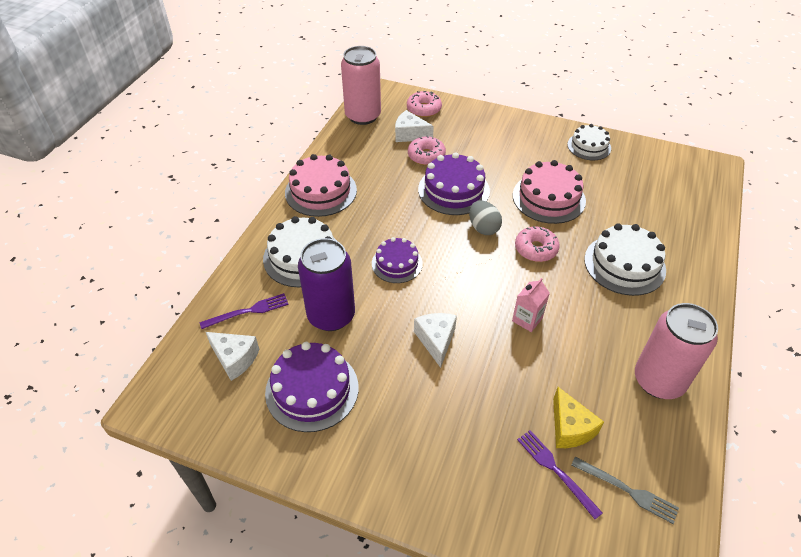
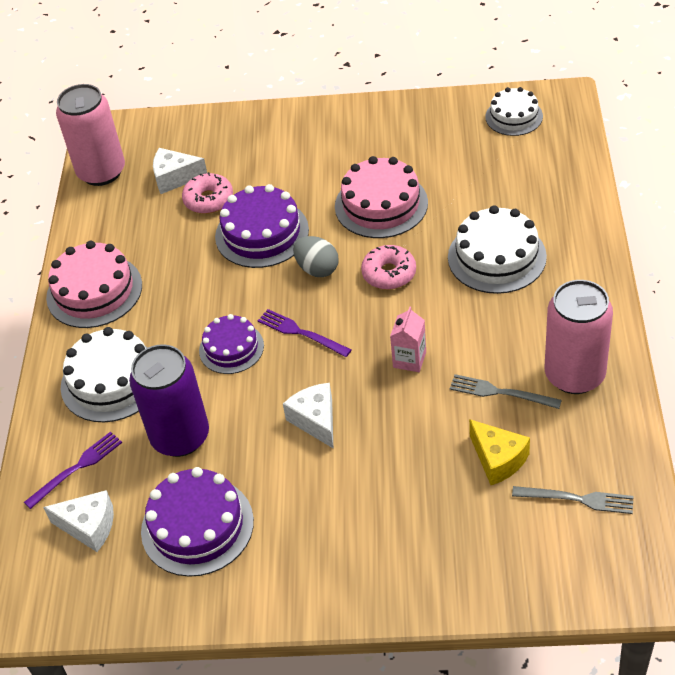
camera: 15 degrees left, 0 degrees up
(424, 109) = (178, 137): pink donut -> none
(556, 470) = (498, 508): purple fork -> purple fork (301, 333)
(589, 146) = (406, 121): white cake -> white cake (514, 116)
(591, 372) = (501, 392): none -> grey fork

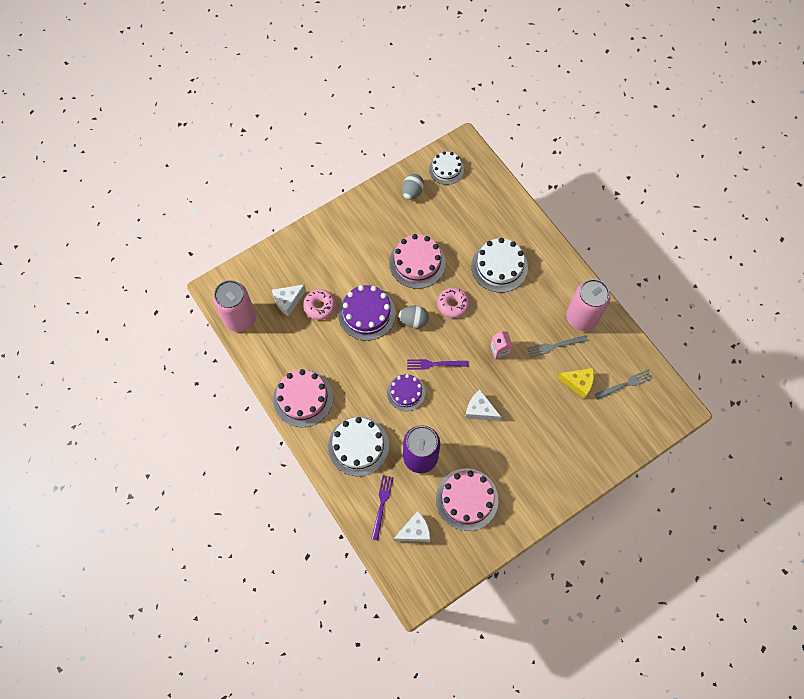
camera: 40 degrees left, 20 degrees up
(197, 526) = (467, 499): purple cake -> pink cake
(443, 124) = (412, 192): none -> grey egg

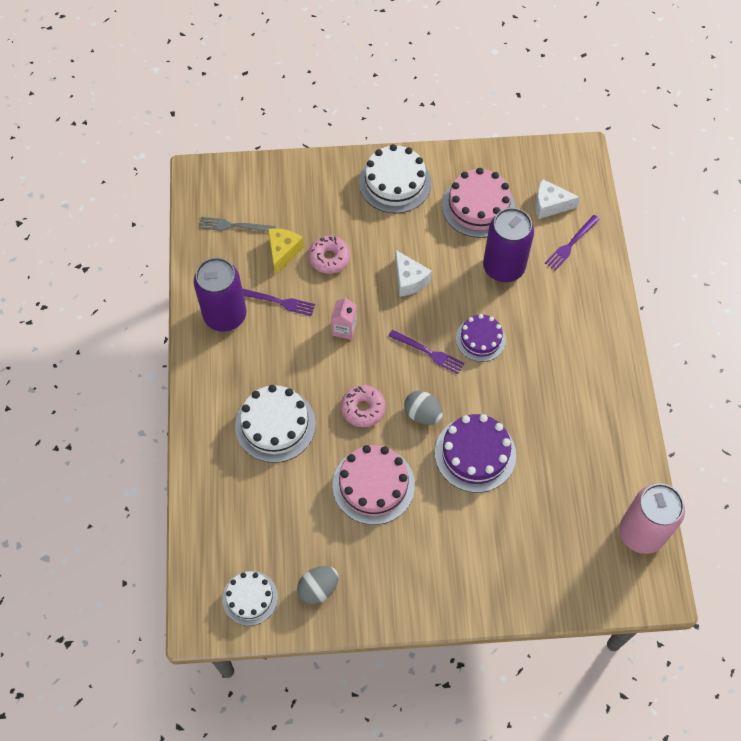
camera: 150 degrees left, 5 degrees down
(288, 301) = (568, 523): white cheese -> none
(303, 398) = (605, 394): pink cake -> none
(319, 306) = (530, 494): pink donut -> pink donut (329, 258)
(358, 446) = (566, 311): white cake -> white cake (395, 182)
(555, 346) = (278, 302): grey fork -> purple fork
(578, 383) = (283, 252): yellow cheese -> yellow cheese turned 60 degrees clockwise
(581, 317) = (225, 315): pink can -> purple can

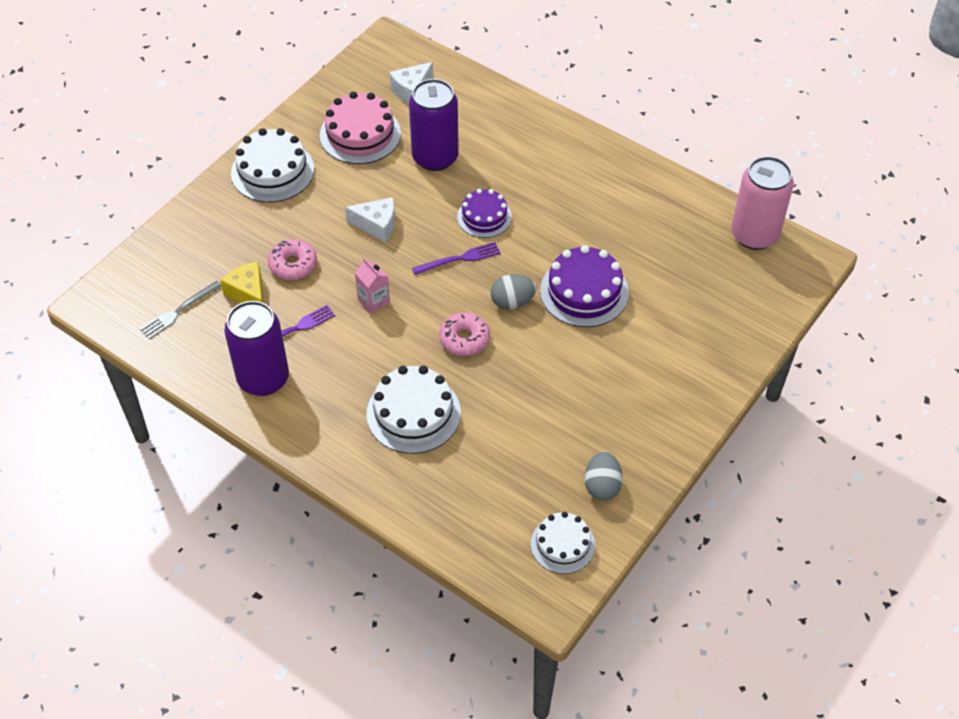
camera: 50 degrees left, 10 degrees down
(373, 485) = (543, 380): pink cake -> none
(571, 244) = (461, 103): purple fork -> none

